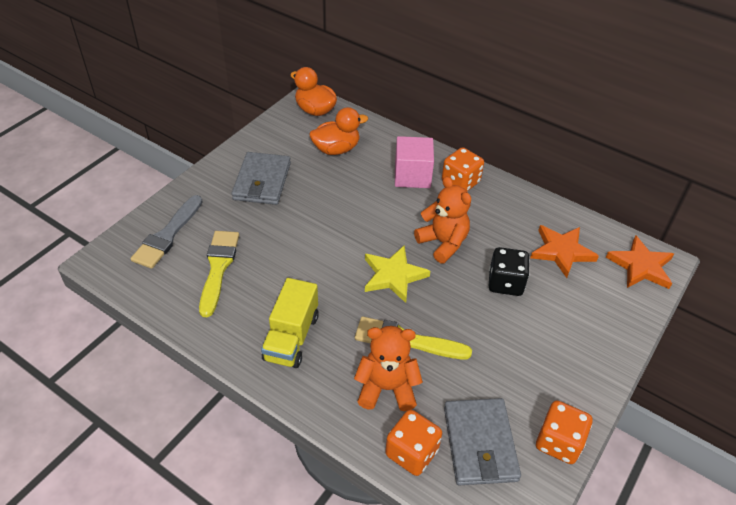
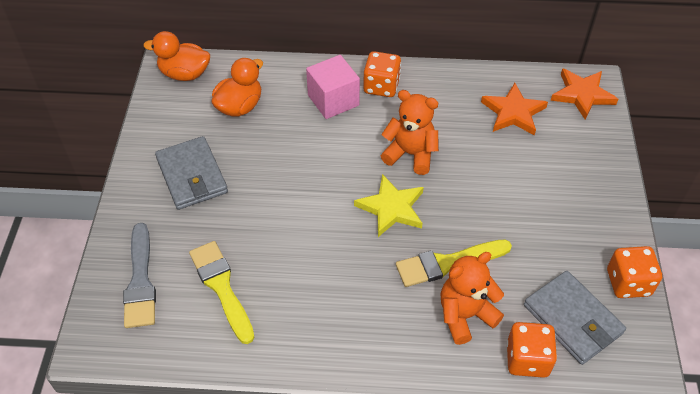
camera: 30 degrees left, 5 degrees up
(291, 337) = (347, 316): yellow truck -> none
(505, 283) = (489, 165): black dice -> none

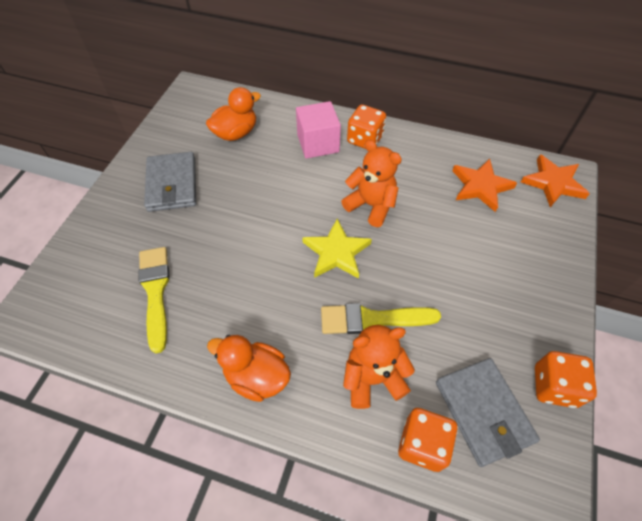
camera: 15 degrees right, 5 degrees up
(140, 281) = (89, 269): grey brush -> none
(184, 74) = (201, 98): orange duck -> orange duck (256, 376)

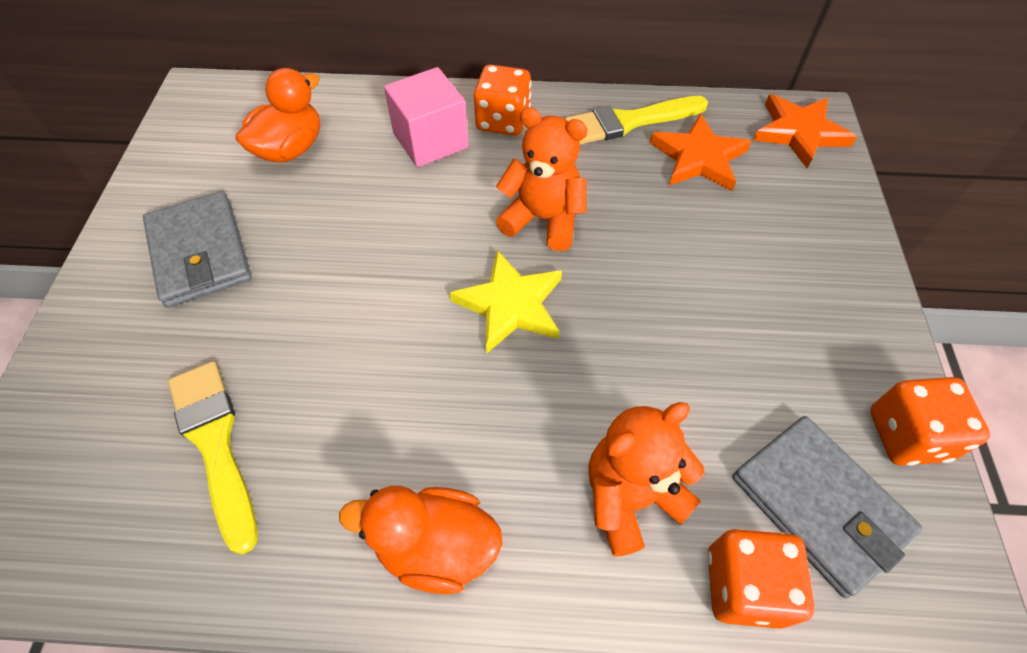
camera: 15 degrees left, 0 degrees up
(372, 319) = (600, 399): yellow brush -> yellow brush (629, 122)

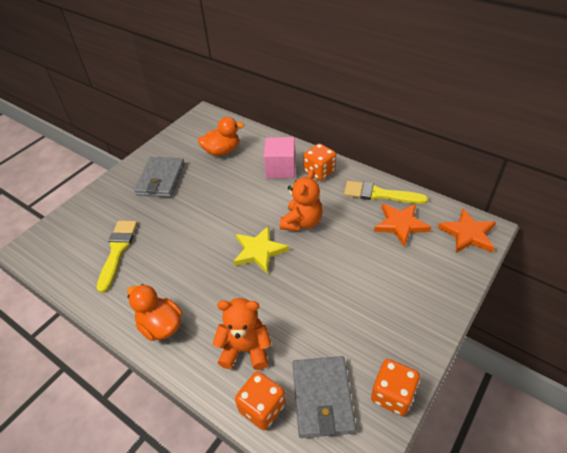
camera: 35 degrees right, 10 degrees down
(543, 219) = (302, 222): orange teddy bear -> orange teddy bear turned 60 degrees clockwise

